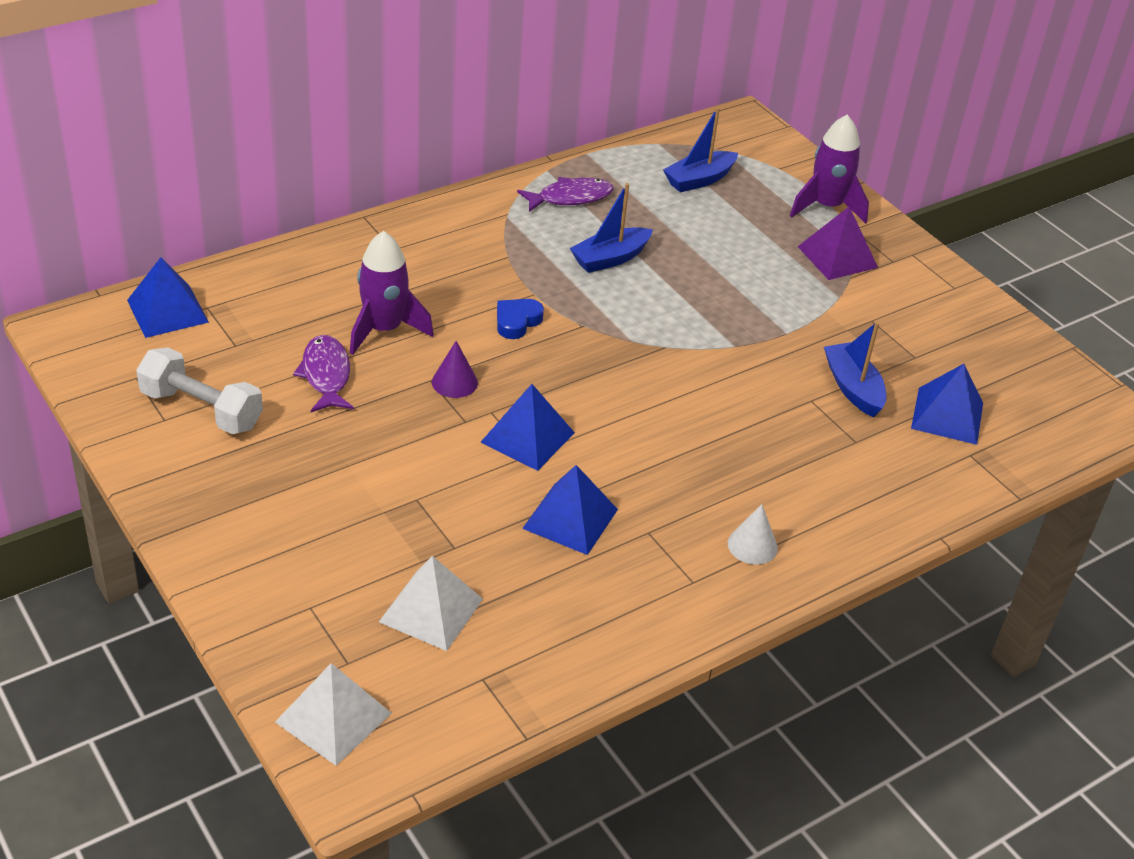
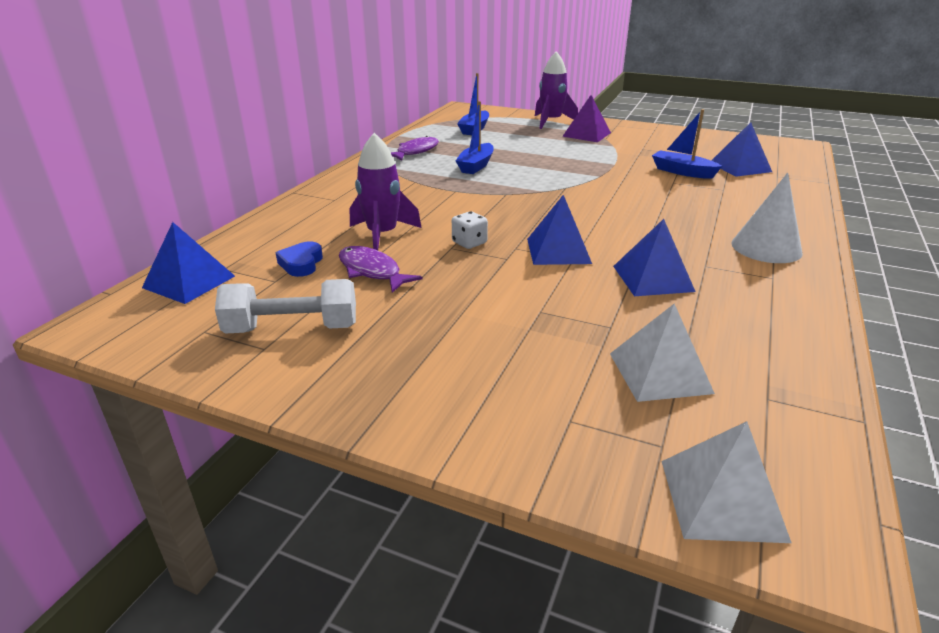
camera: 30 degrees left, 10 degrees down
(454, 382) = (469, 243): purple cone -> white dice
(517, 322) = (464, 204): blue heart -> blue heart (301, 263)
(752, 545) = (766, 247): white cone -> white cone, size x1.68

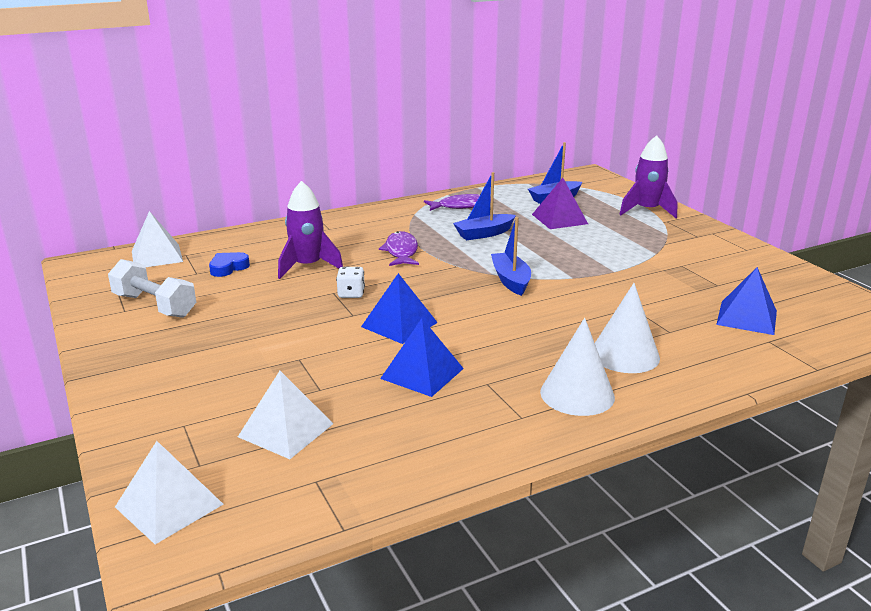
camera: 40 degrees right, 5 degrees down
(189, 282) = (157, 256): blue pyramid -> white pyramid
(372, 271) = (255, 289): purple fish -> purple fish (401, 251)
(586, 134) = (654, 234): purple pyramid -> purple pyramid (559, 219)
(682, 172) = (667, 301): blue boat -> blue boat (511, 280)
(734, 212) = (625, 355): none -> white cone

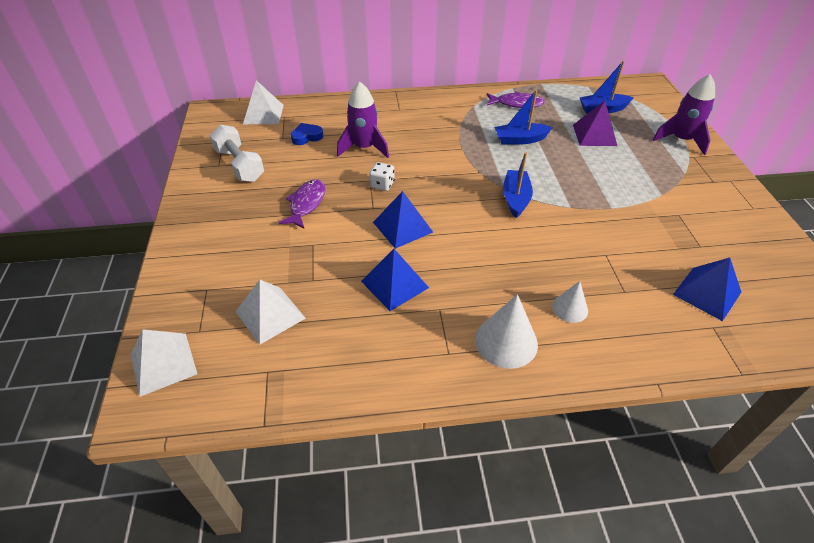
camera: 20 degrees right, 20 degrees up
(401, 251) = (442, 146): purple fish -> purple fish (306, 204)
(625, 355) = (570, 308): white cone -> white cone, size x0.60

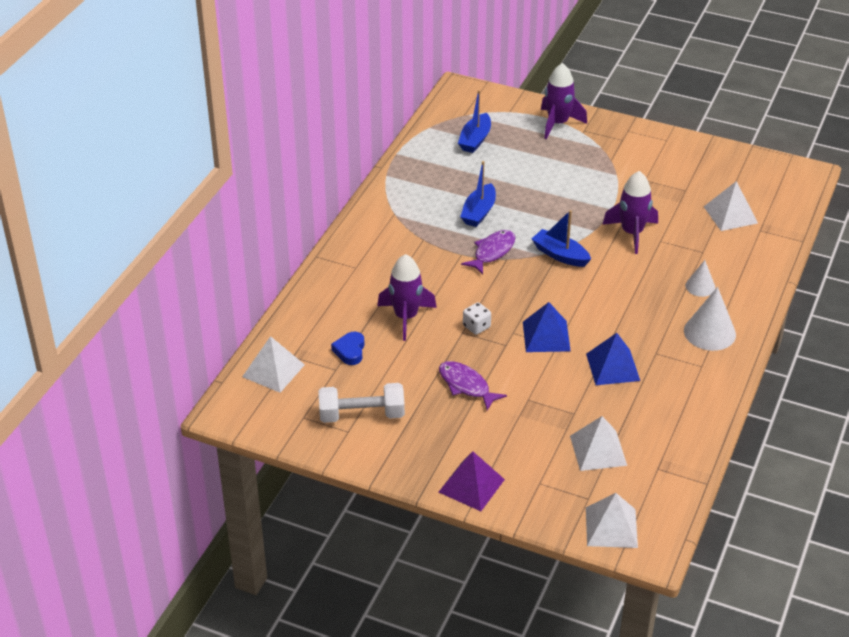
camera: 60 degrees left, 5 degrees down
(516, 104) = (418, 186): purple fish -> purple fish (492, 252)
(594, 135) = (509, 166): purple pyramid -> purple pyramid (471, 485)
(594, 231) = (632, 233): none -> purple rocket
(707, 293) = (730, 214): blue pyramid -> white pyramid

